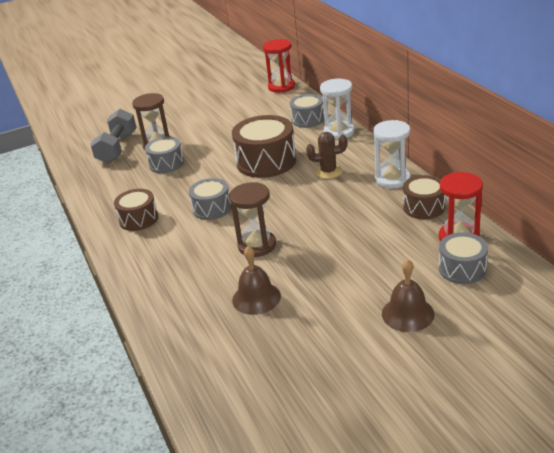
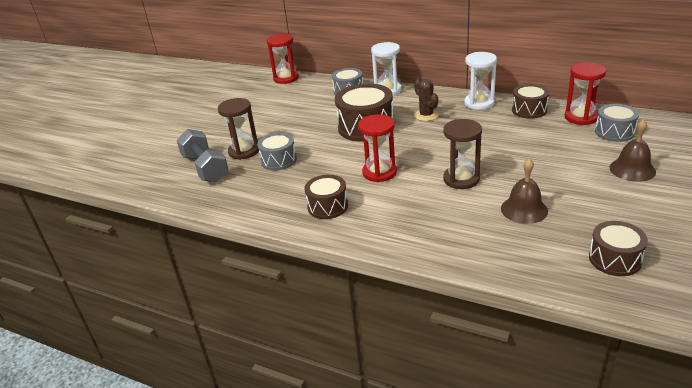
camera: 40 degrees left, 0 degrees up
(212, 208) = (379, 172): grey drum -> red hourglass
(247, 379) = (614, 259): none -> brown drum
(328, 171) = (426, 115): brown cactus -> brown cactus turned 75 degrees counterclockwise

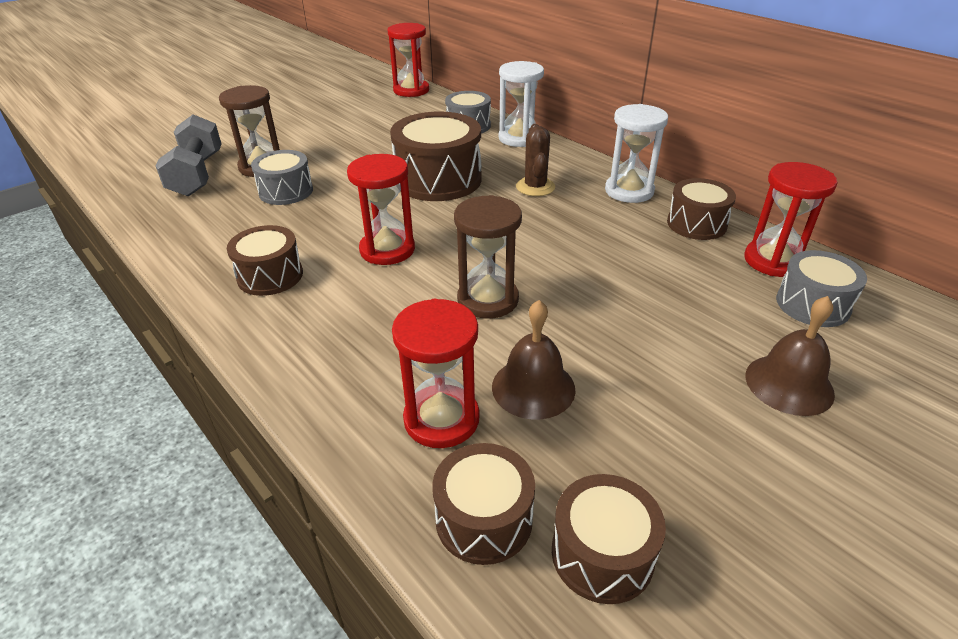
camera: 20 degrees right, 5 degrees up
(495, 237) = (441, 419): none -> red hourglass
(555, 266) = (484, 519): none -> brown drum

